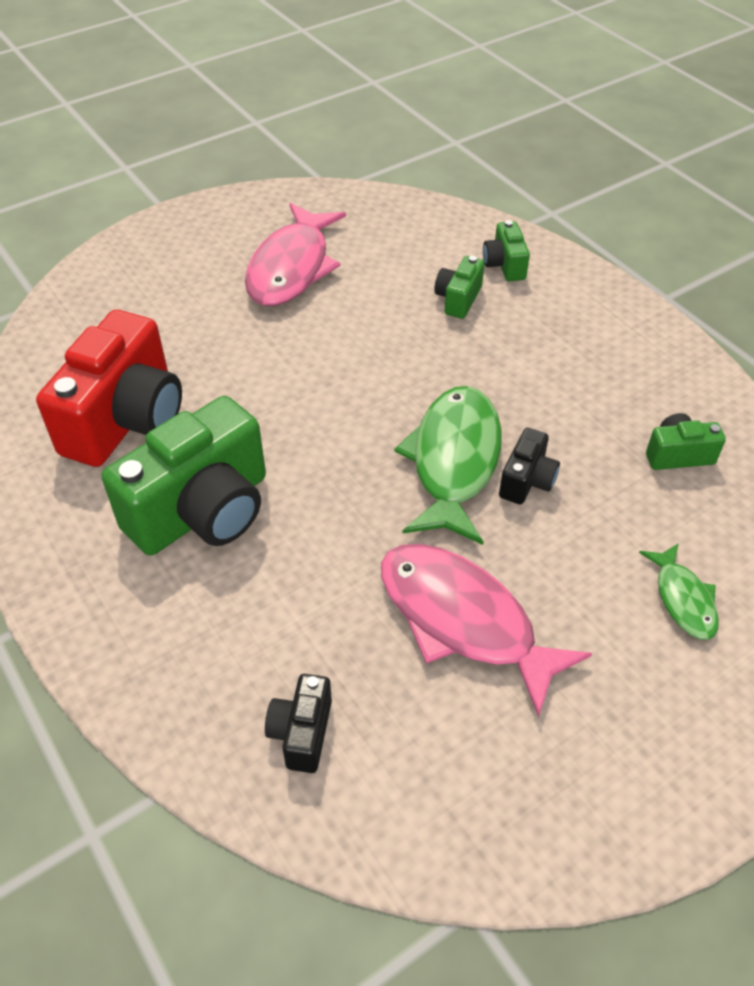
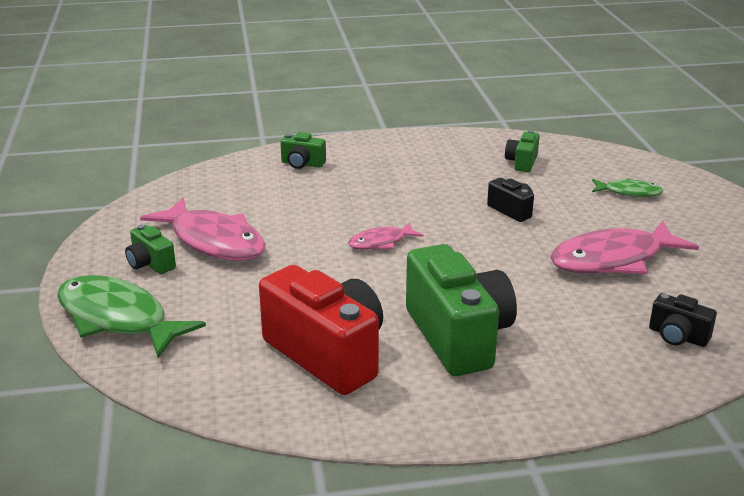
camera: 65 degrees left, 20 degrees down
(366, 387) = (381, 242): none -> pink fish
(454, 461) = (478, 229): green fish -> green fish (118, 318)
(458, 299) = (321, 188): green camera -> green camera (150, 264)

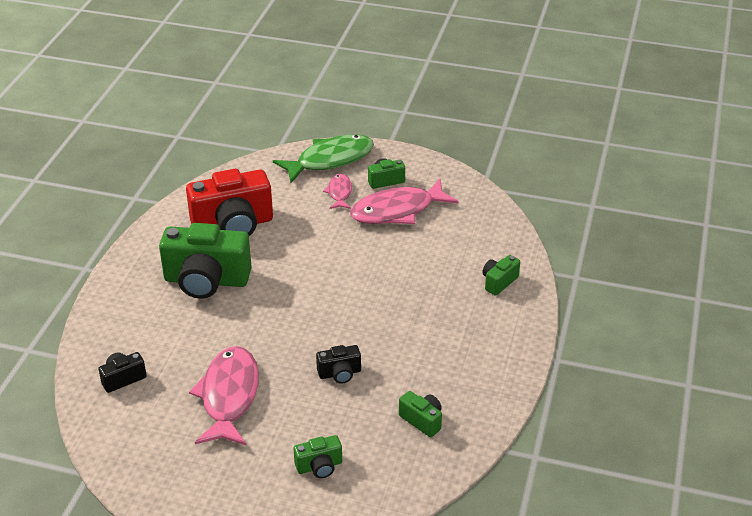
camera: 115 degrees right, 10 degrees up
(381, 242) = (341, 285): pink fish -> pink fish (339, 192)
(629, 192) = (319, 466): green fish -> green camera

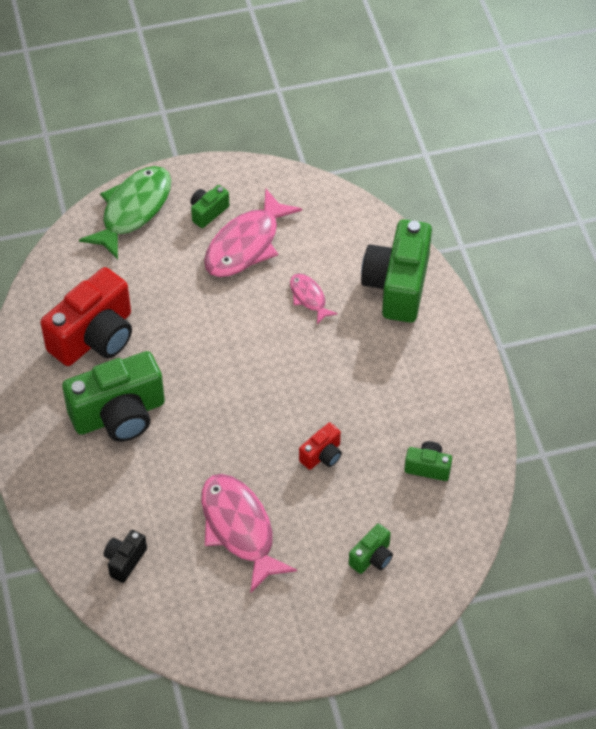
camera: 30 degrees left, 15 degrees up
(339, 192) = (173, 248): pink fish -> pink fish (309, 298)
(339, 373) = (322, 455): black camera -> red camera
(498, 282) = (397, 285): green camera -> green camera, size x2.15

